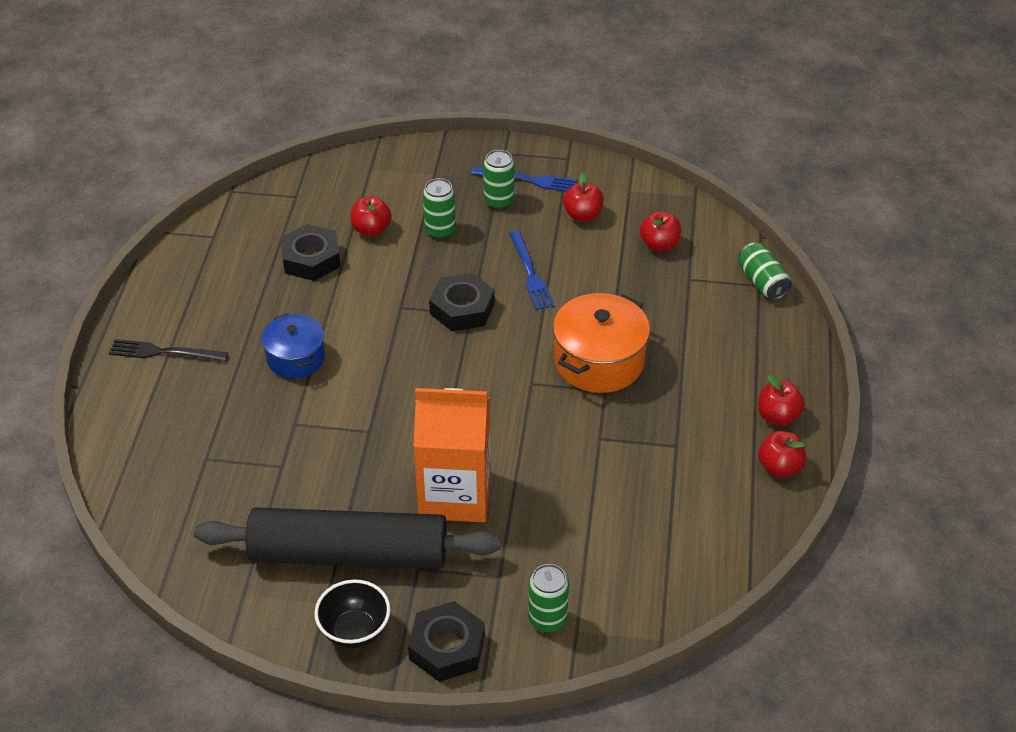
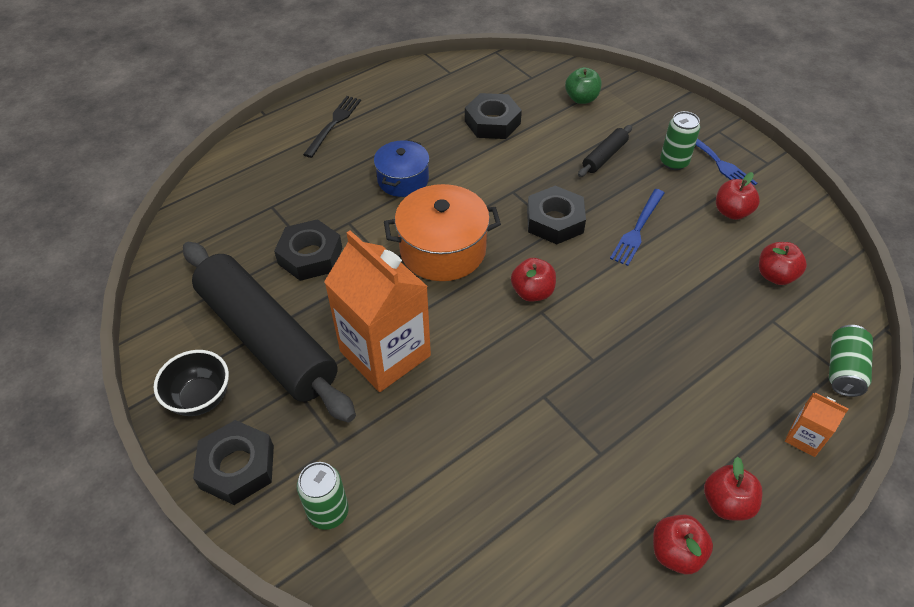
camera: 45 degrees right, 5 degrees up
(164, 352) = (333, 124): black fork -> black fork turned 60 degrees clockwise
(298, 471) = (310, 256): none -> black nut
(363, 190) = (581, 99): none -> green apple
(371, 229) = (556, 127): red apple -> red apple (532, 292)
(440, 230) = (604, 156): green can -> black rolling pin
(599, 361) = (615, 333): orange pot -> orange pot (443, 250)
(781, 343) = (804, 438): none -> orange carton

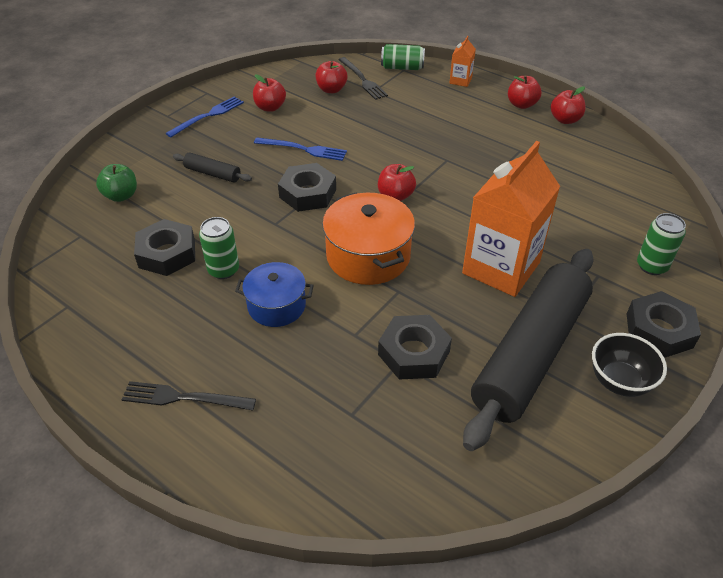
camera: 105 degrees left, 5 degrees down
(674, 162) = (214, 136): green can -> green can (223, 270)
(804, 314) = (362, 79): none -> black fork

